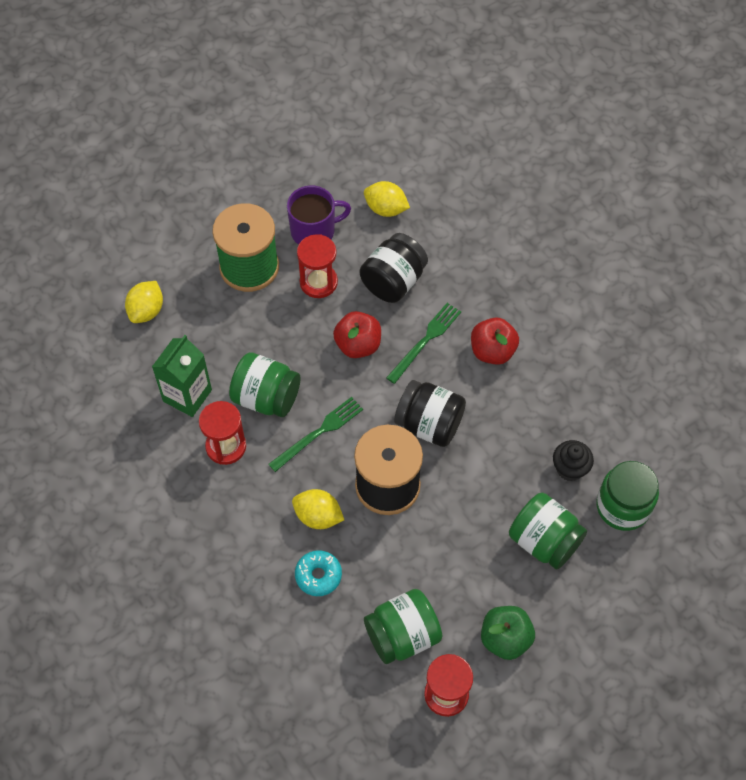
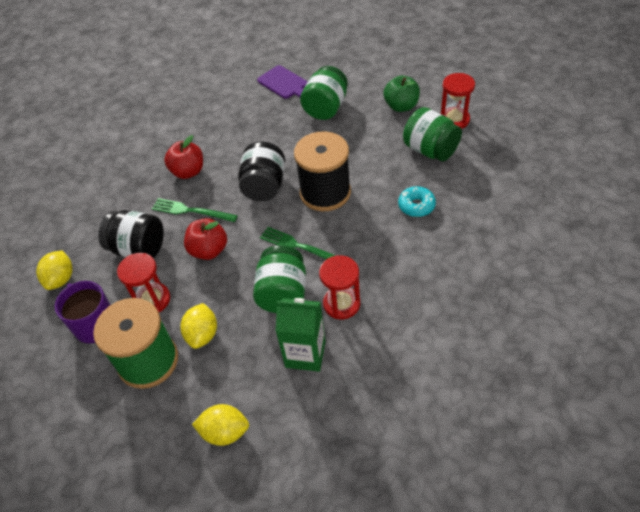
camera: 105 degrees left, 10 degrees down
(318, 516) = (371, 222): yellow lemon -> yellow lemon (202, 334)
(570, 469) = (268, 111): black cupcake -> none
(623, 506) = (284, 83): green jar -> purple cutting board

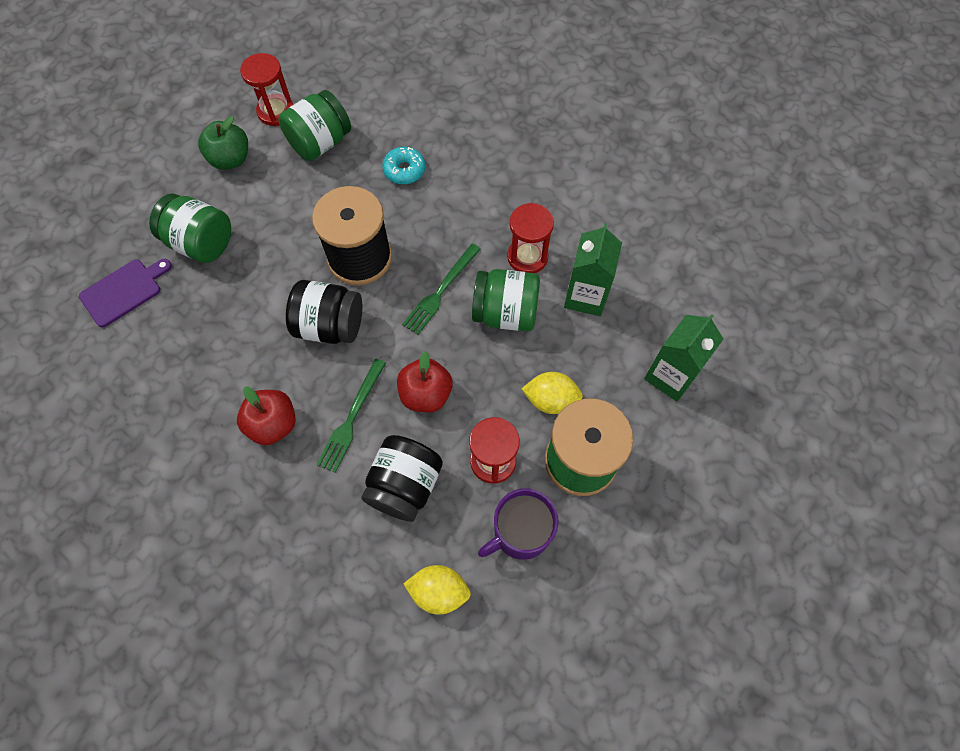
camera: 90 degrees left, 15 degrees up
(225, 432) = (670, 376): yellow lemon -> green carton

